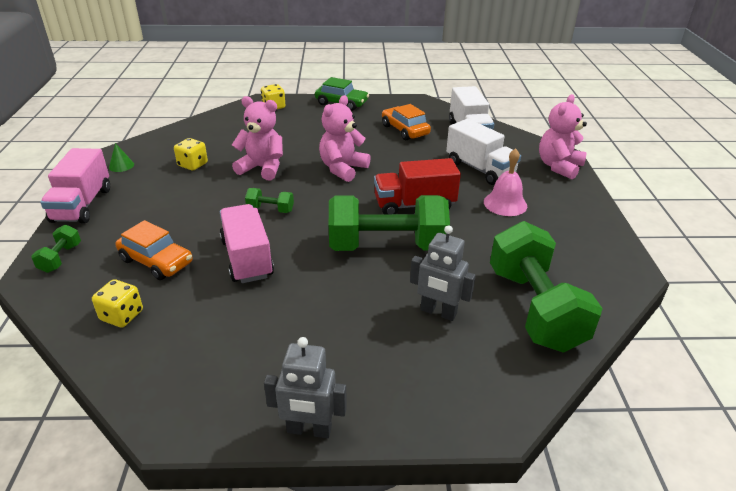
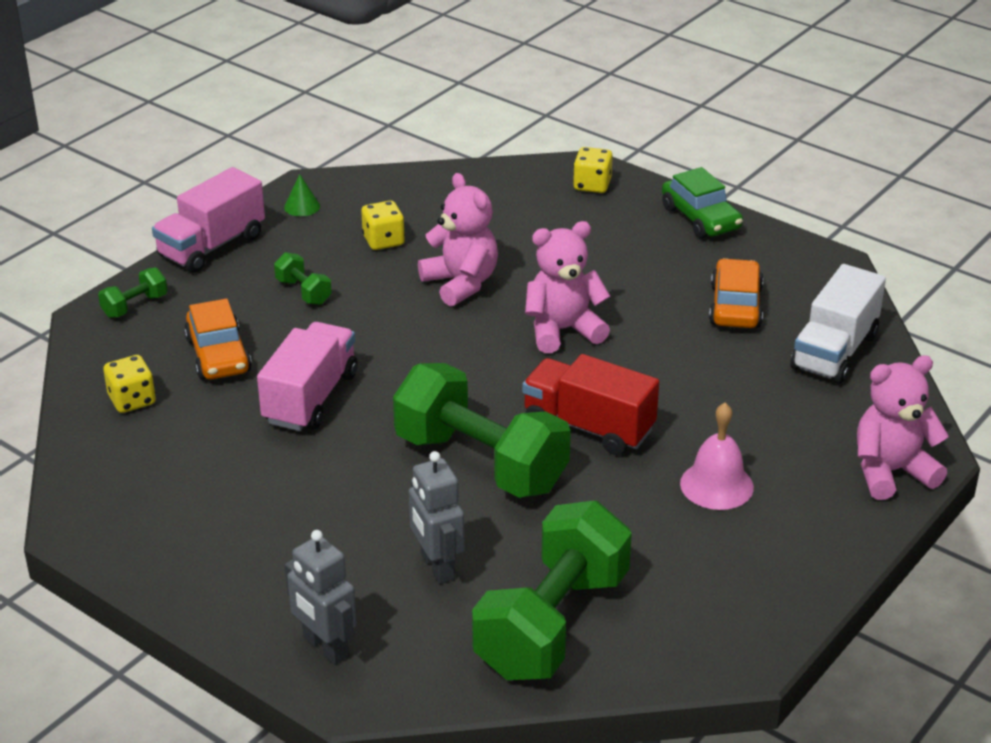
camera: 40 degrees right, 0 degrees up
(270, 209) = (404, 348): green dumbbell -> green dumbbell (303, 292)
(309, 430) = (178, 599): grey robot -> grey robot (325, 647)
(480, 169) = (758, 418): white truck -> none

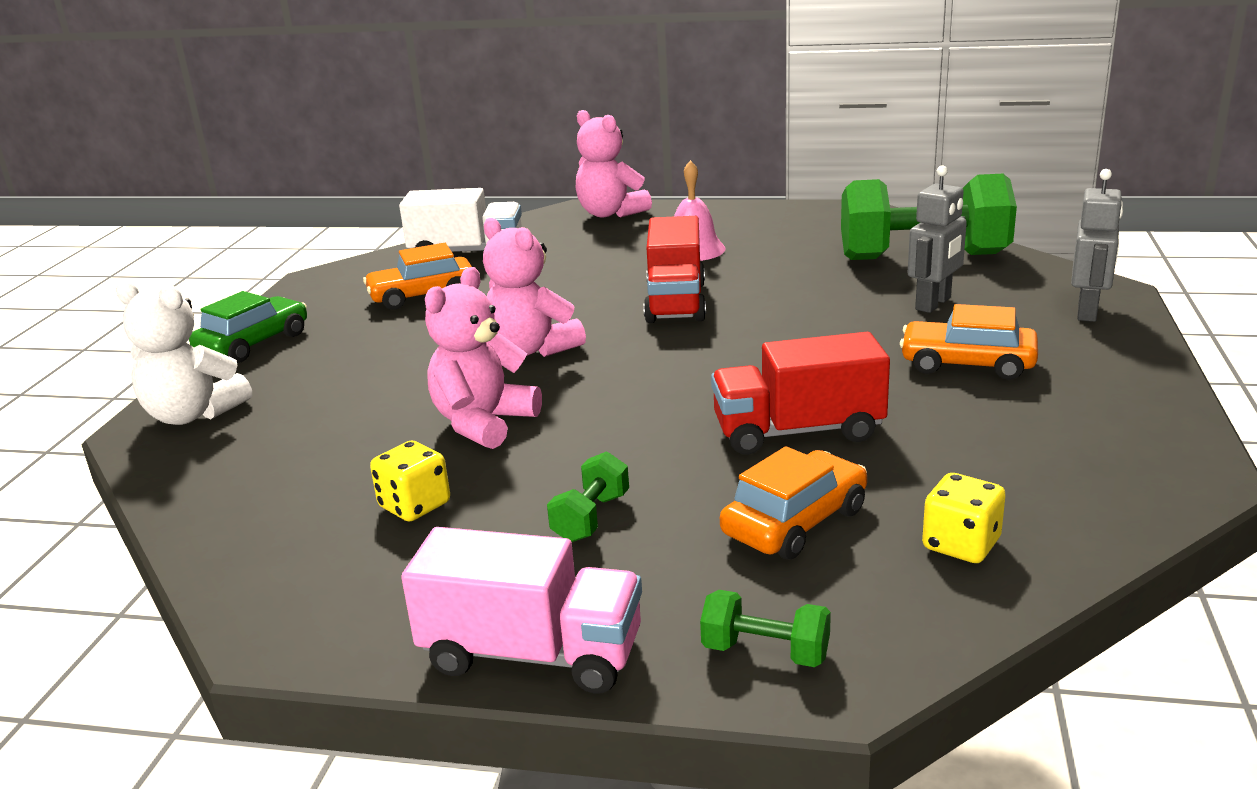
camera: 115 degrees left, 10 degrees down
(302, 206) = (349, 613): green cone -> none
(310, 398) = (798, 431): pink truck -> red truck
(314, 521) = (967, 364): none -> orange car
(481, 463) = (783, 325): green dumbbell -> none
(592, 185) = (193, 414): yellow dice -> white teddy bear

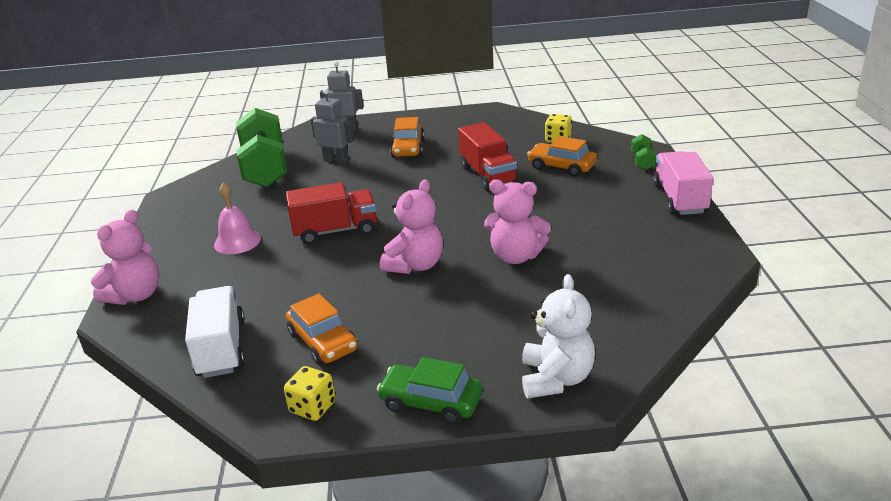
camera: 105 degrees left, 5 degrees up
(414, 505) = (605, 253): yellow dice -> yellow dice (313, 407)
(591, 518) = (586, 207): green dumbbell -> none

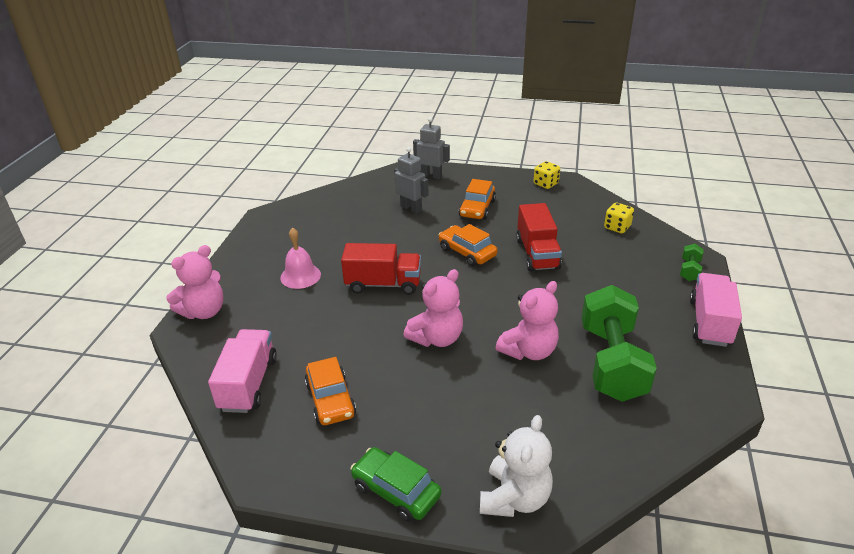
camera: 15 degrees right, 5 degrees up
(221, 348) = (248, 384): white truck -> pink truck
(265, 168) = (350, 204): green dumbbell -> green dumbbell (611, 362)
(313, 407) = (297, 466): yellow dice -> yellow dice (545, 184)
(516, 256) = (529, 351): pink teddy bear -> pink teddy bear turned 75 degrees counterclockwise
(561, 167) = (609, 259): orange car -> orange car (467, 252)

